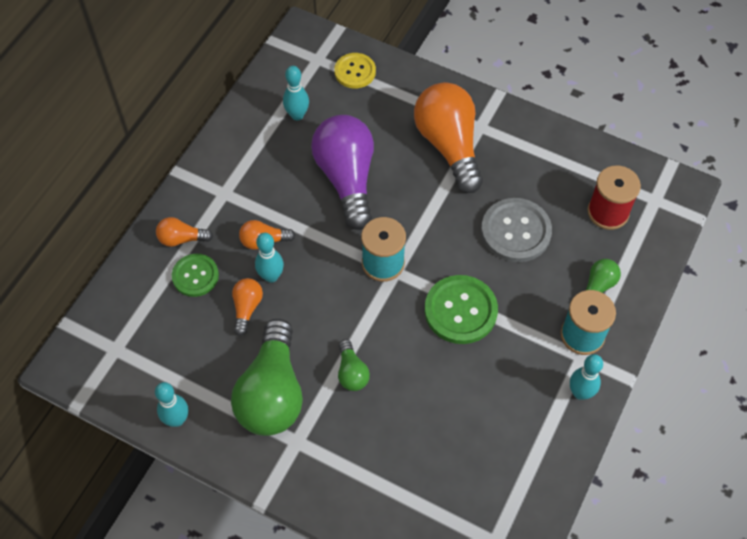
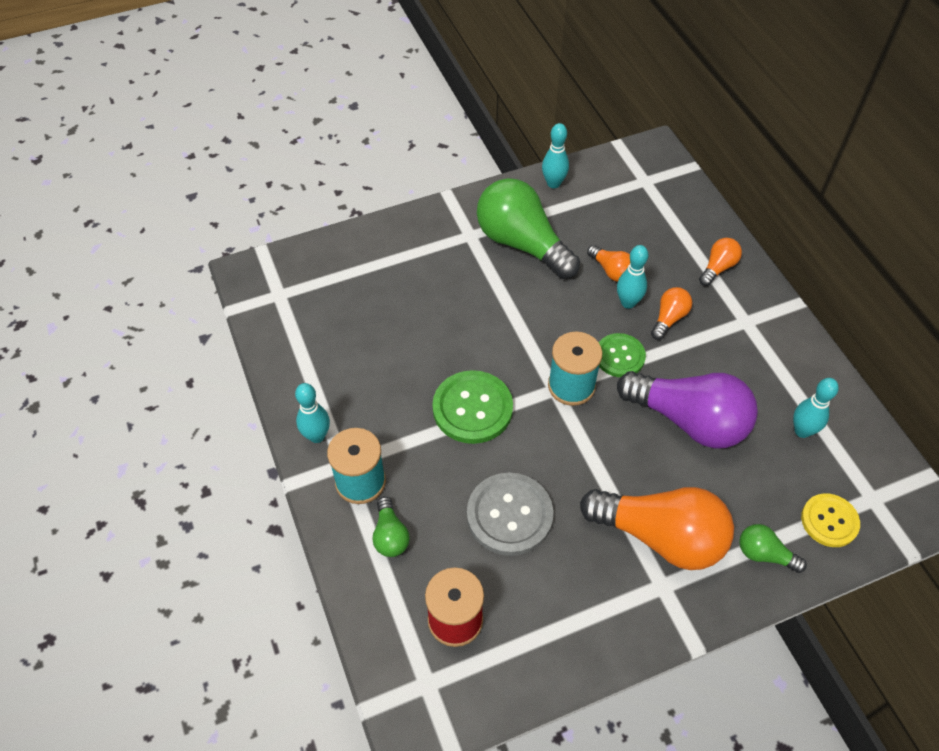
camera: 130 degrees right, 5 degrees down
(195, 276) = (671, 257): green button -> green button (619, 356)
(351, 372) = (491, 299): green light bulb -> green light bulb (764, 554)

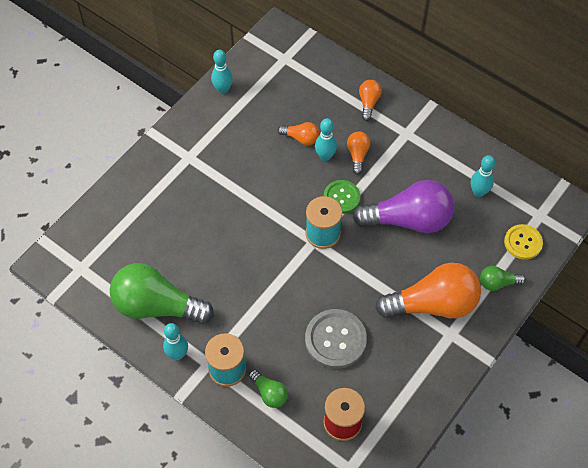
camera: 30 degrees left, 5 degrees up
(472, 408) = (269, 281): green button -> none
(522, 244) = (229, 146): green light bulb -> green light bulb (157, 306)

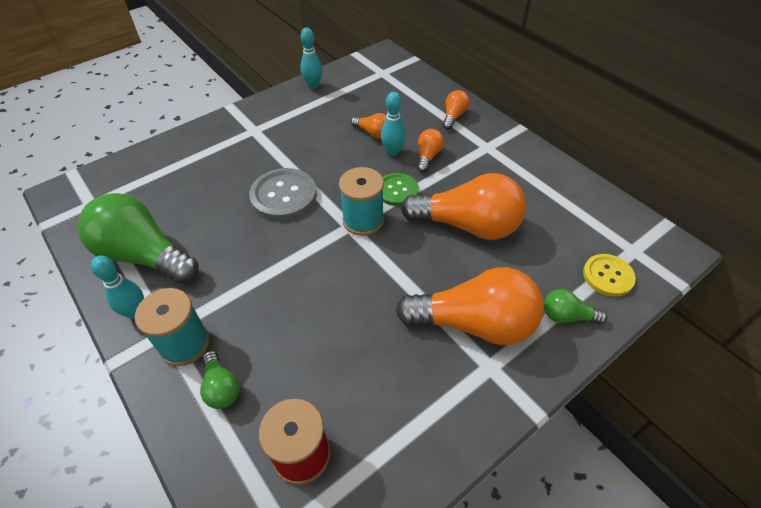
camera: 15 degrees right, 10 degrees down
(335, 339) = (334, 339): grey button -> grey button (283, 195)
(408, 220) = (467, 225): purple light bulb -> orange light bulb
(478, 192) = (559, 213): turquoise bowling pin -> none

